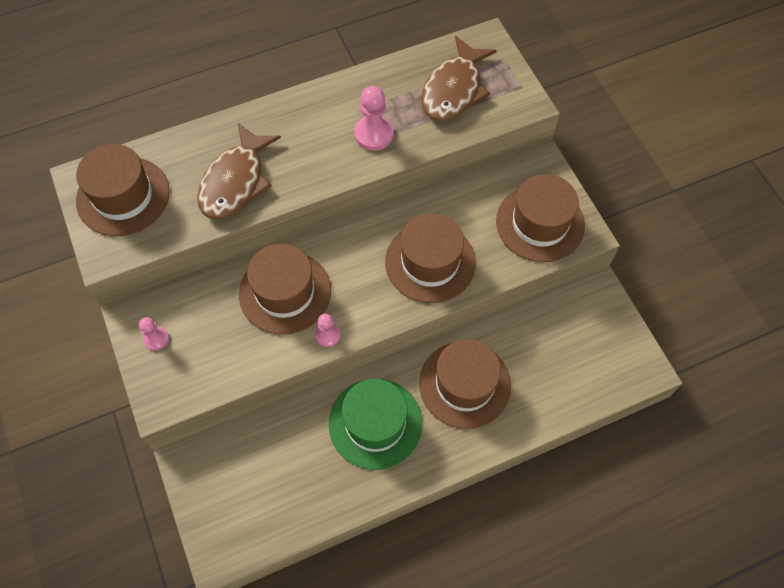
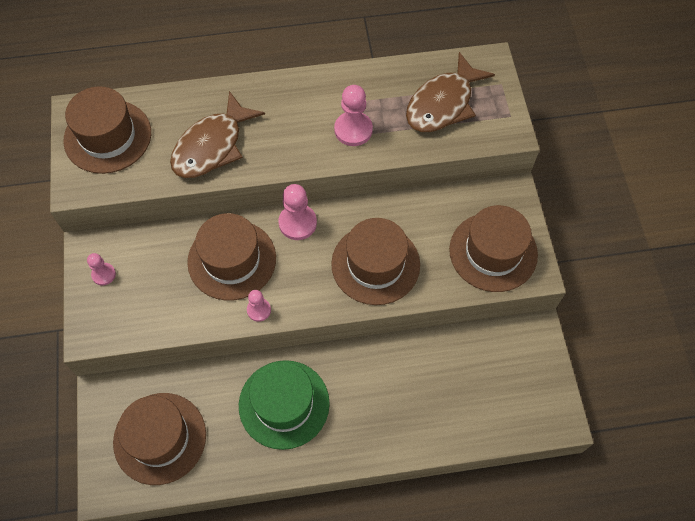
camera: 15 degrees right, 0 degrees up
(340, 240) = (297, 223): none -> pink pawn
(465, 384) = (379, 389): brown hat -> brown hat (160, 438)

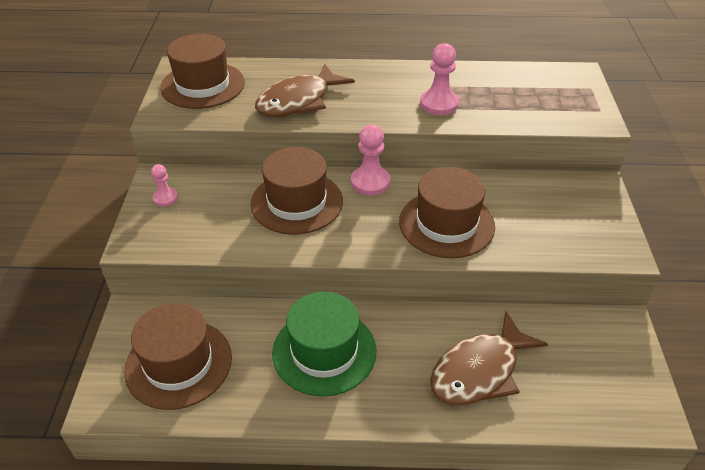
camera: 10 degrees right, 20 degrees down
(259, 310) = (315, 246): pink pawn -> none
(443, 104) = (531, 95): brown fish -> brown fish (479, 371)
(493, 252) = (576, 229): brown hat -> none

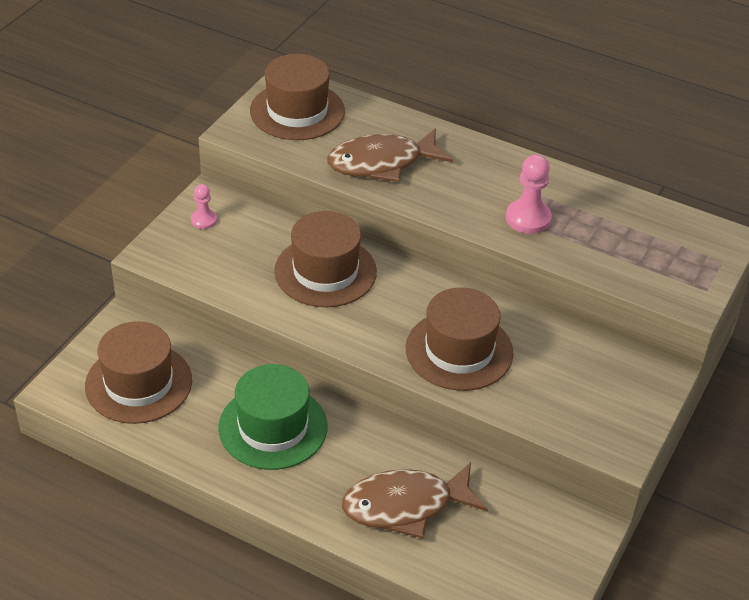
camera: 25 degrees right, 0 degrees up
(370, 182) = (414, 278): pink pawn -> none

